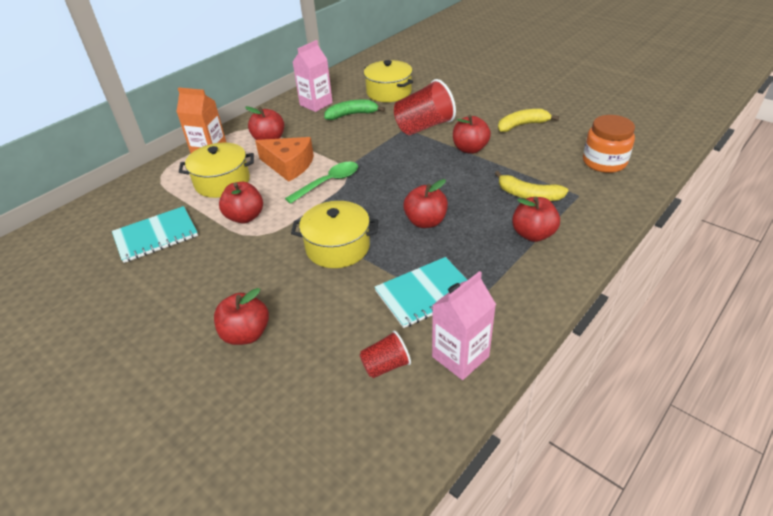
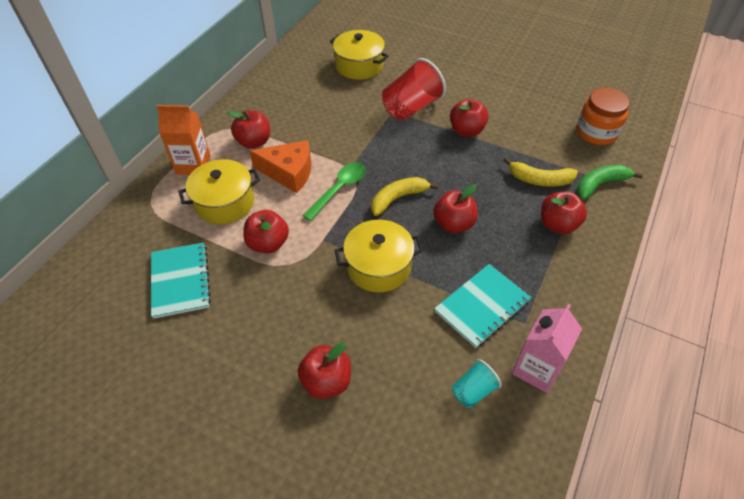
camera: 15 degrees left, 10 degrees up
(156, 236) = (180, 281): turquoise notebook -> turquoise notebook turned 60 degrees counterclockwise
(316, 104) = (286, 88): pink carton -> none
(352, 115) = (331, 99): green banana -> green banana (600, 184)
(385, 365) = (473, 391): red cup -> turquoise cup
(522, 125) = (507, 96): yellow banana -> yellow banana (398, 198)

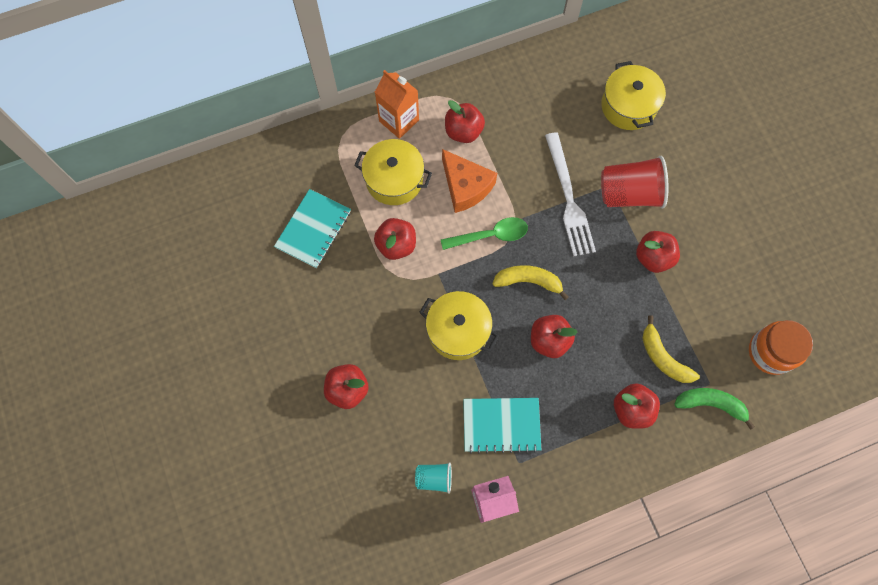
camera: 40 degrees right, 20 degrees up
(373, 134) = (568, 198): none -> white fork

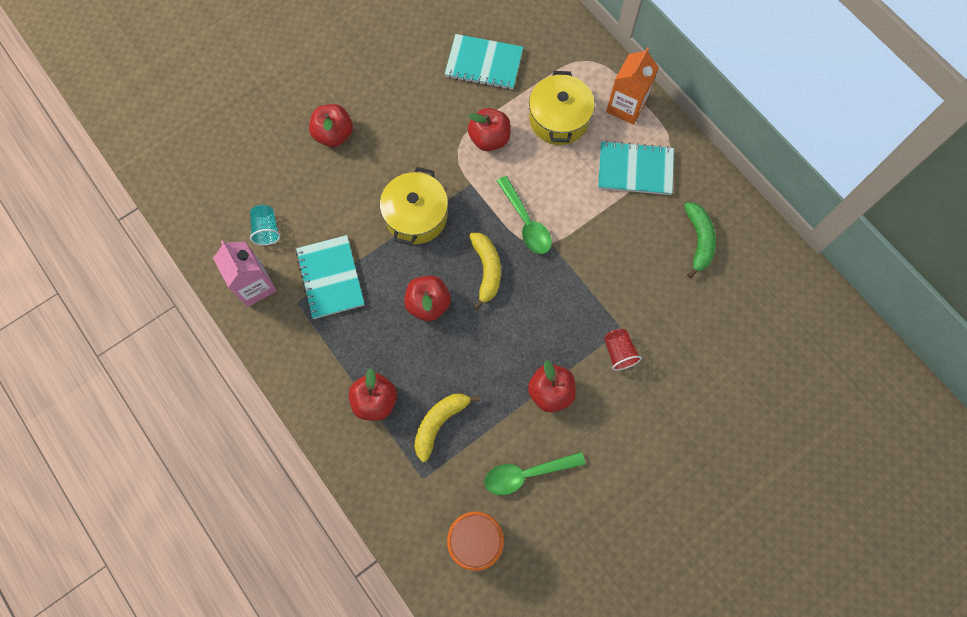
camera: 75 degrees right, 0 degrees up
(463, 131) = (635, 169): red apple -> turquoise notebook
(465, 186) = (573, 186): orange cheese -> none
(568, 198) = (592, 290): white fork -> none
(628, 106) = (727, 331): yellow pot -> none
(629, 194) = (619, 352): red cup -> red cup, size x0.53
(711, 404) = (400, 483): green banana -> green banana (698, 240)
(720, 296) = (526, 474): none -> green spoon

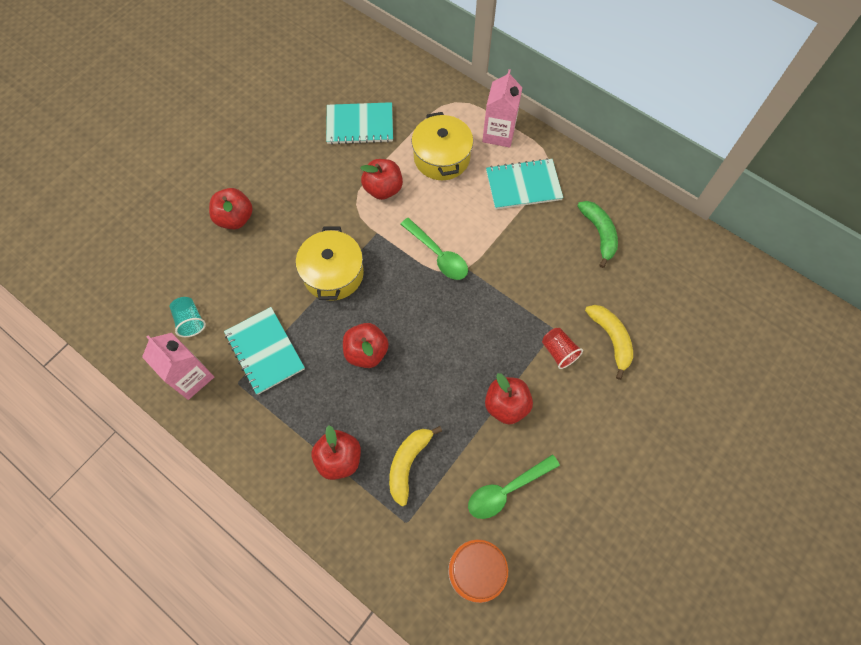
camera: 15 degrees left, 5 degrees down
(486, 270) = (413, 307): yellow banana -> yellow banana (611, 339)
(626, 106) = (498, 133): orange carton -> pink carton

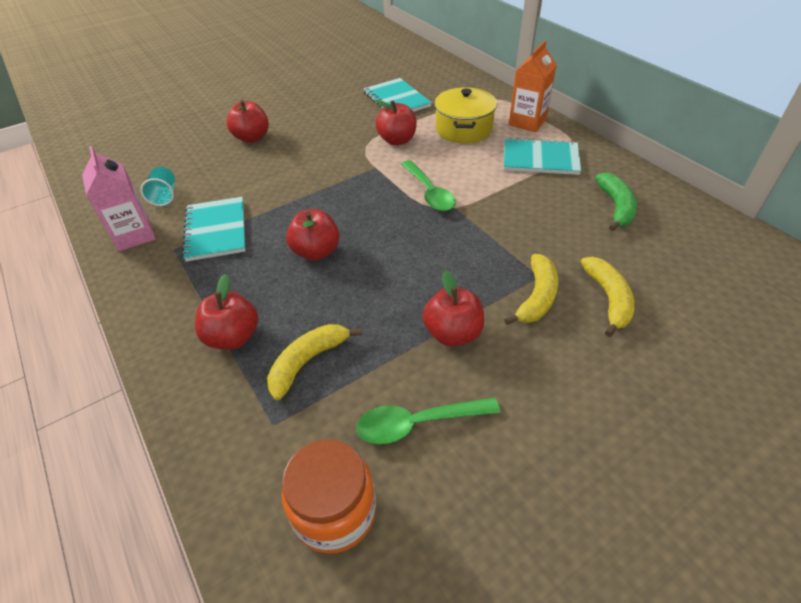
camera: 20 degrees right, 20 degrees down
(333, 274) = (317, 188): yellow pot -> none
(360, 125) = (396, 100): turquoise notebook -> turquoise notebook turned 45 degrees clockwise
(498, 133) = (527, 122): pink carton -> orange carton
(558, 352) = (537, 297): red cup -> yellow banana

